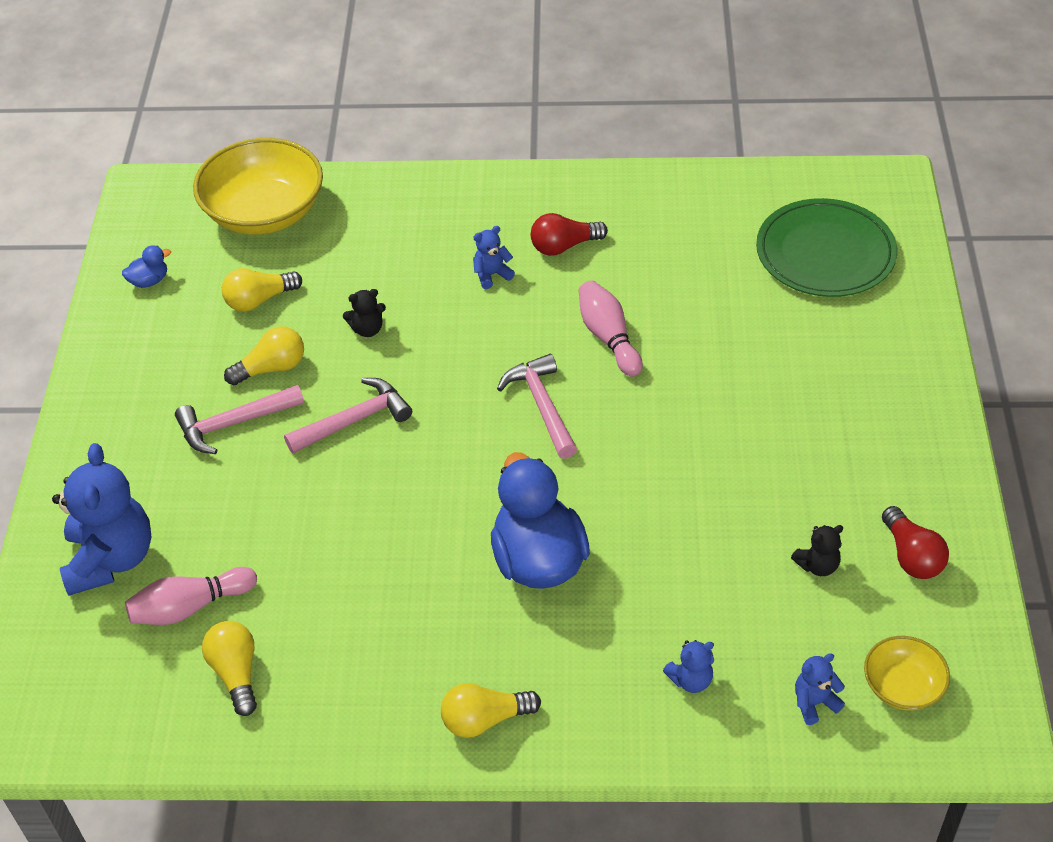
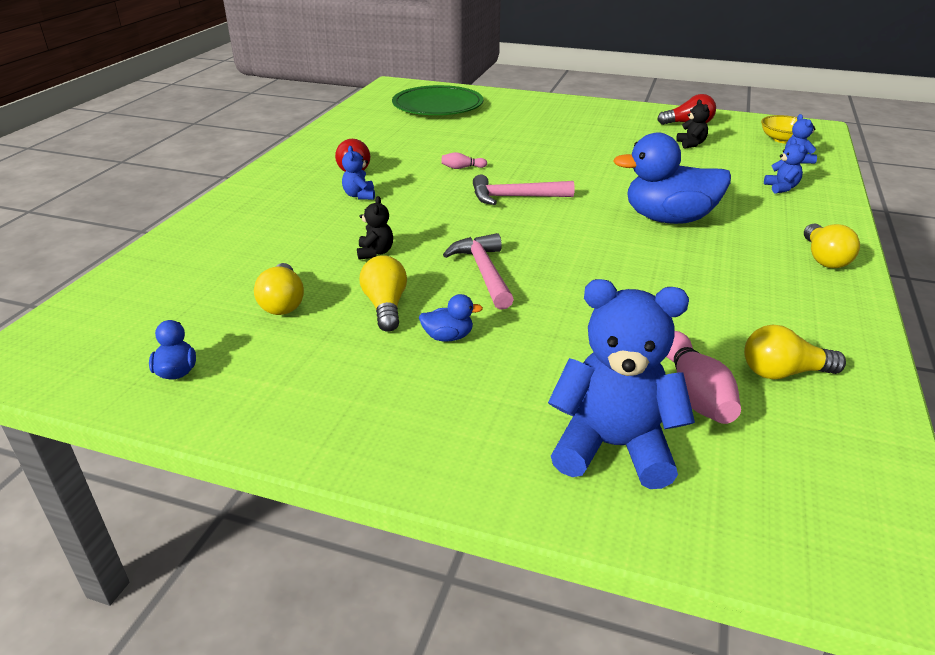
camera: 75 degrees left, 15 degrees down
(234, 423) = (448, 337): pink hammer -> blue duck
(264, 212) = (157, 285): yellow bowl -> none
(608, 337) = (462, 168): pink bowling pin -> pink bowling pin, size x0.52

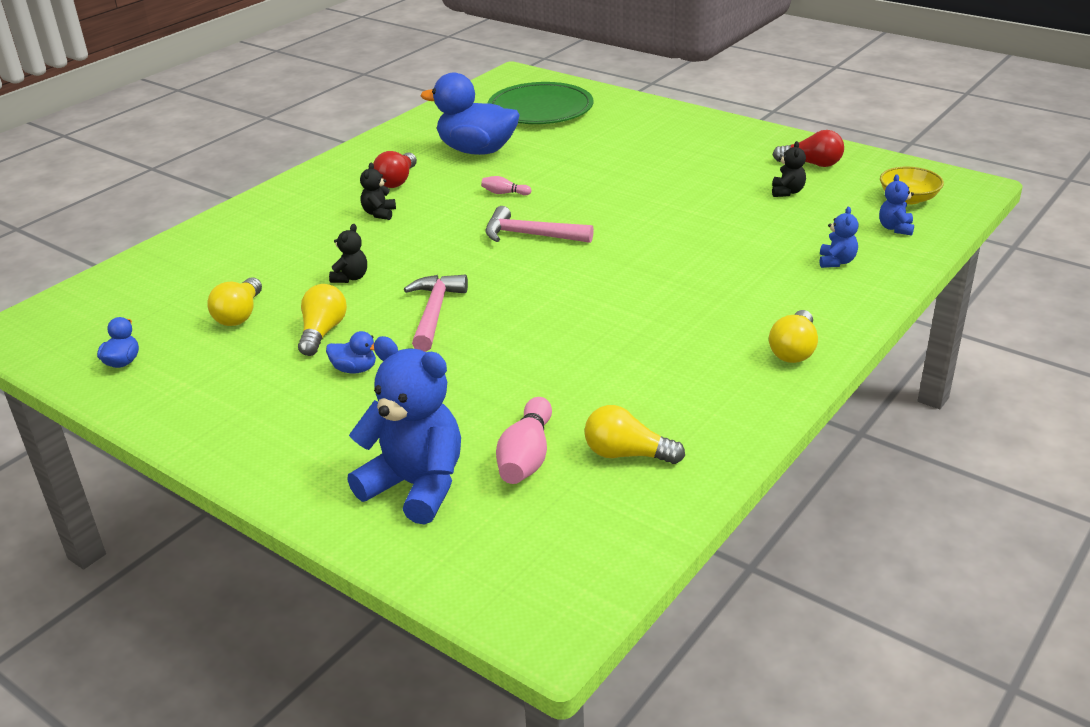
camera: 20 degrees right, 0 degrees up
(359, 195) = (379, 213): blue teddy bear -> black teddy bear
(668, 219) = (669, 282): blue duck -> blue duck (477, 150)

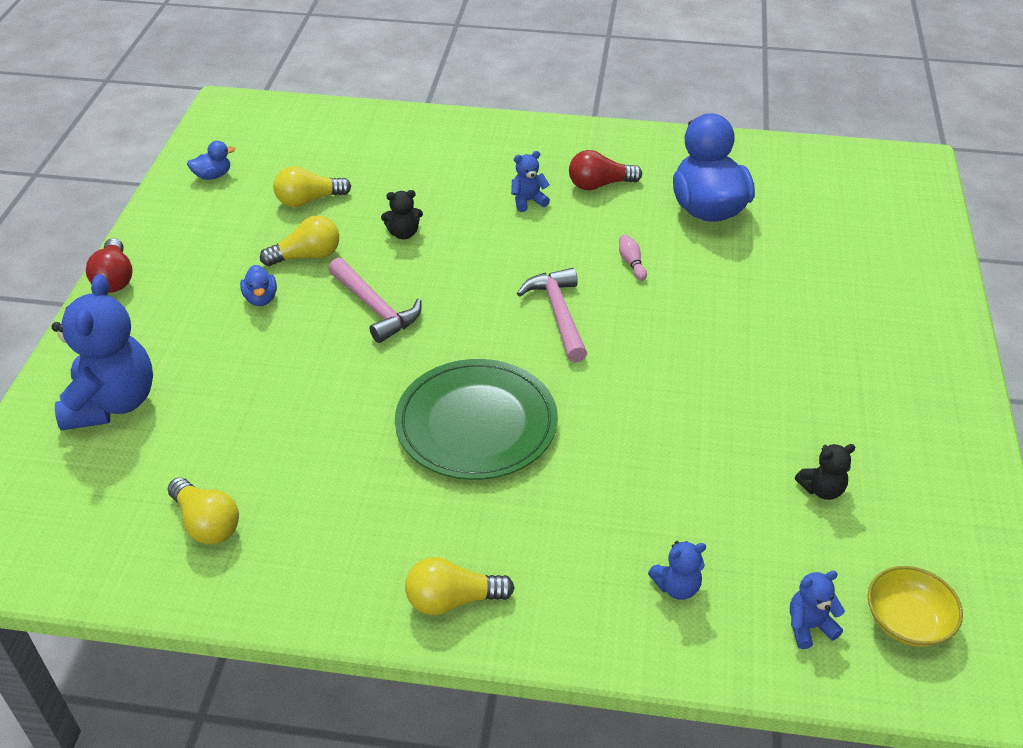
camera: 60 degrees right, 10 degrees up
(379, 213) = (528, 201): black teddy bear -> blue teddy bear
(434, 313) = (375, 308): pink hammer -> pink hammer turned 75 degrees clockwise
(526, 457) = (177, 455): pink bowling pin -> none
(540, 109) = (848, 214): green plate -> green plate (476, 424)
(627, 454) = (206, 523): yellow light bulb -> yellow light bulb turned 150 degrees clockwise
(812, 164) = (922, 491): red light bulb -> red light bulb (115, 278)

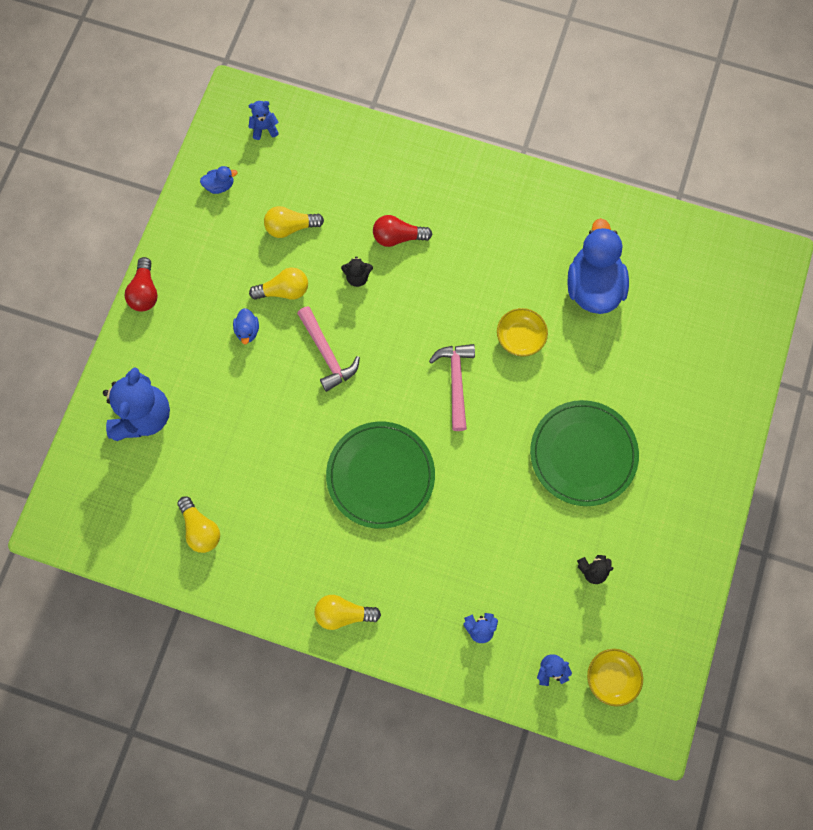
camera: 10 degrees right, 30 degrees up
(528, 201) = (457, 255): blue teddy bear -> blue teddy bear (264, 128)
(599, 185) = (516, 245): red light bulb -> red light bulb (398, 237)
(631, 263) = (520, 337): pink bowling pin -> yellow bowl
(757, 364) = (583, 454): none -> green plate

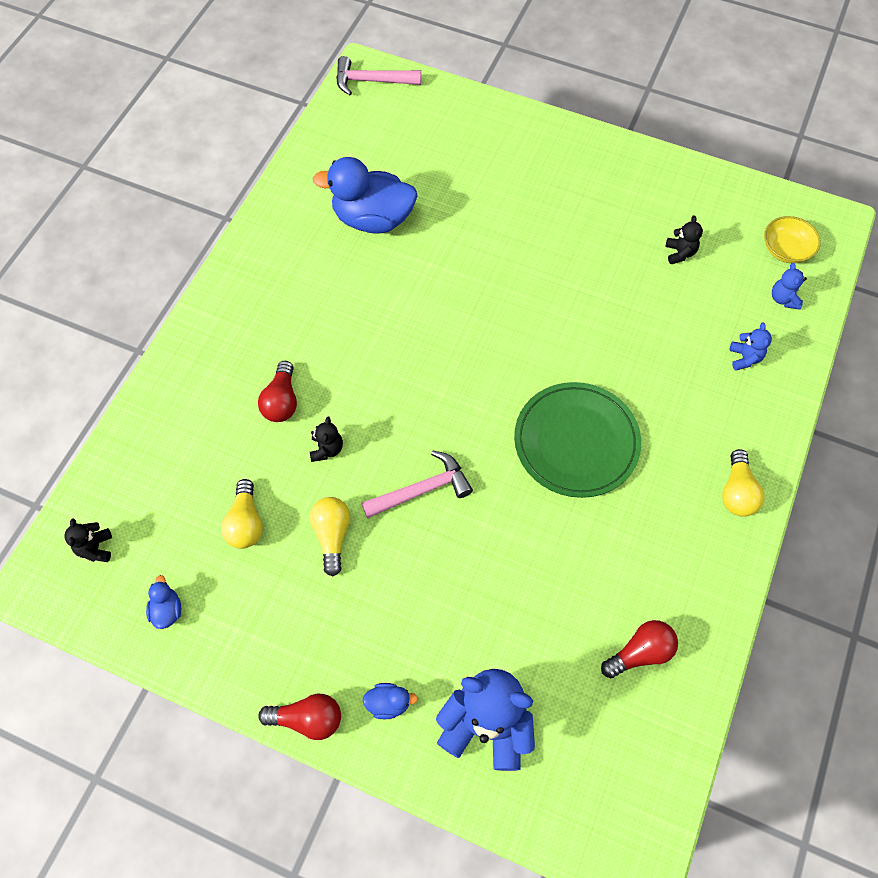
camera: 85 degrees left, 10 degrees down
(201, 529) = (640, 652): yellow light bulb -> red light bulb
(247, 331) = (381, 583): blue duck -> blue duck (388, 703)
(264, 128) = (95, 548): blue teddy bear -> black teddy bear
(456, 382) = (469, 356): pink hammer -> pink hammer (372, 81)
(520, 337) = (423, 290): yellow bowl -> none
(583, 454) = (558, 248): green plate -> none

